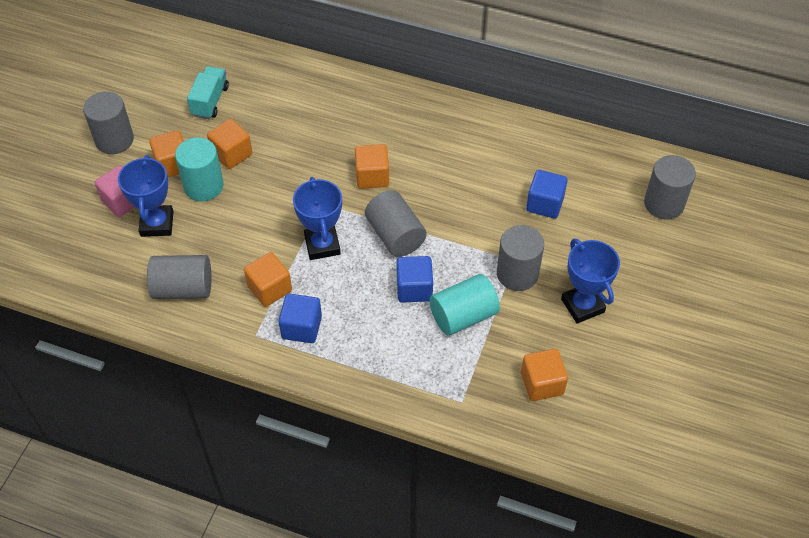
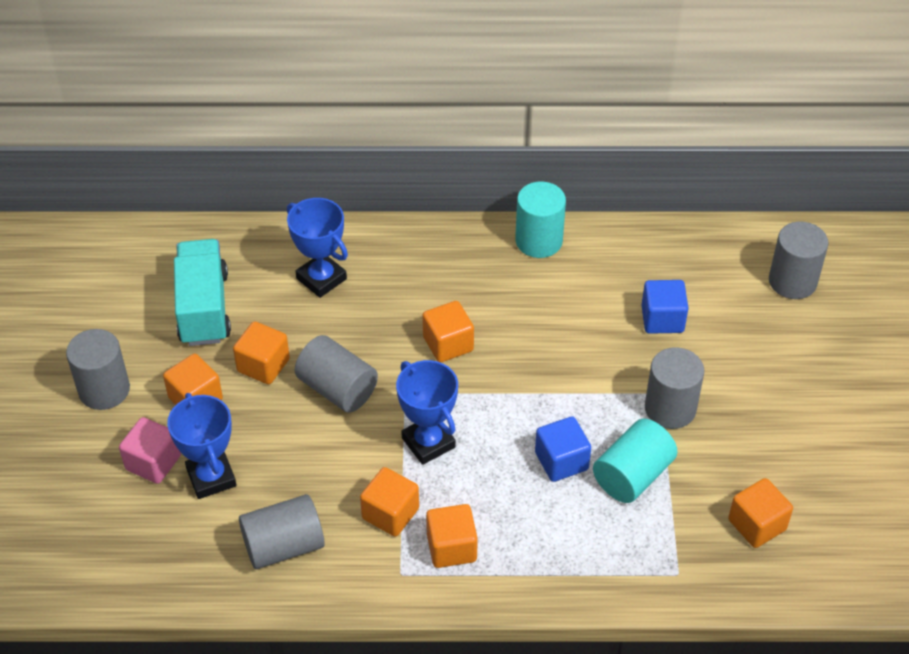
camera: 20 degrees left, 5 degrees down
(203, 186) = (247, 414): turquoise cylinder -> turquoise cylinder (538, 241)
(210, 101) = (204, 308): turquoise truck -> turquoise truck, size x1.54
(301, 327) = (451, 547): blue cube -> orange cube
(395, 235) = (509, 406): grey cylinder -> grey cylinder (337, 389)
(582, 305) = (759, 423): blue trophy -> blue trophy (321, 279)

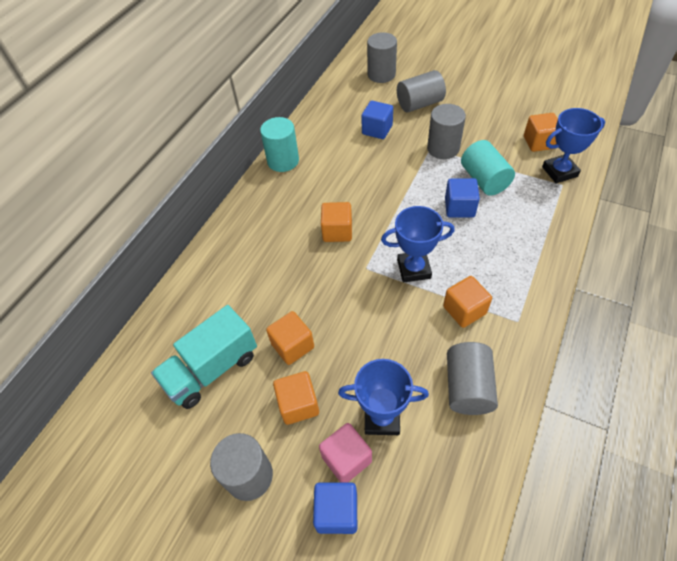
camera: 60 degrees left, 5 degrees up
(96, 474) = (337, 512): none -> blue cube
(204, 308) = (212, 369): turquoise truck -> turquoise truck turned 60 degrees counterclockwise
(321, 279) = (235, 282): blue trophy -> blue trophy (559, 171)
(337, 389) = (341, 306): grey cylinder -> grey cylinder (419, 104)
(451, 547) = (505, 285): orange cube -> none

